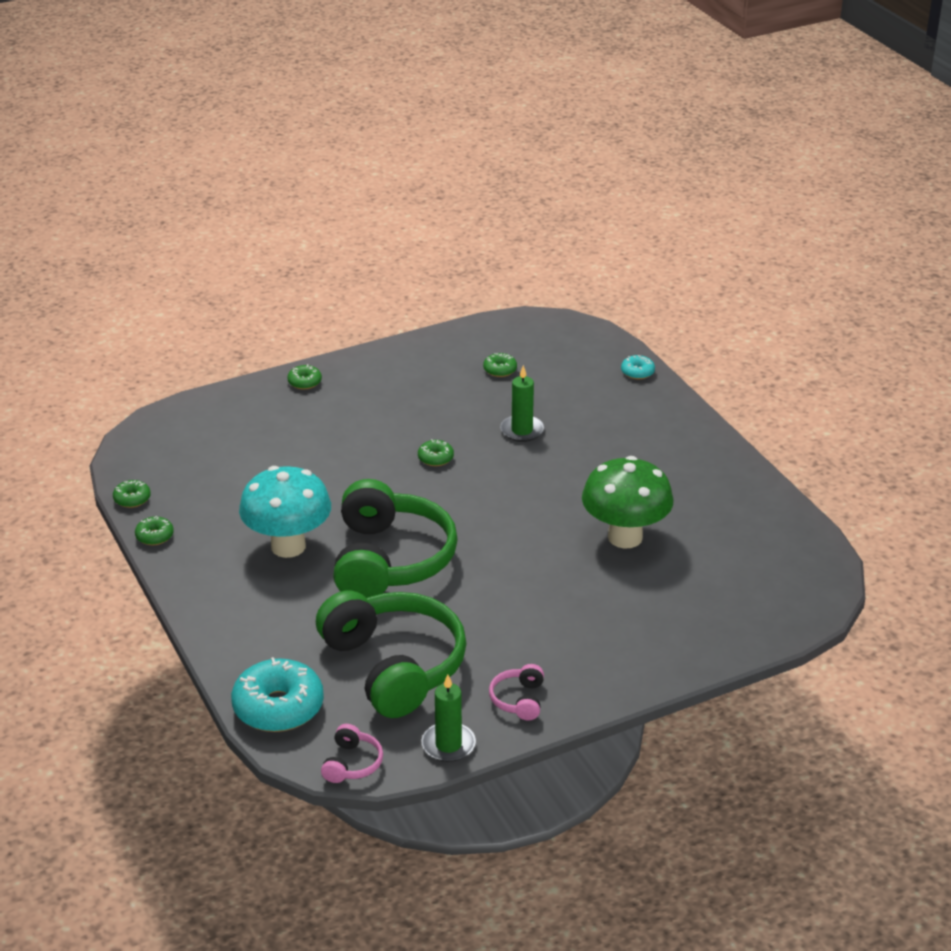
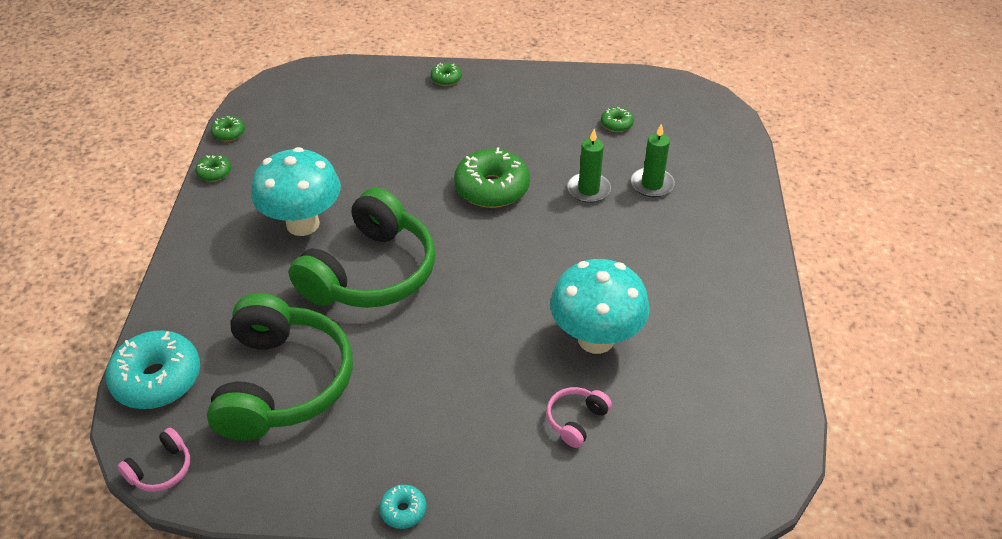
camera: 30 degrees right, 10 degrees up
(435, 458) = (492, 188): green donut -> green donut, size x2.14
(448, 745) = (255, 492): green candle -> green candle (652, 184)
(518, 700) = (355, 474): pink headphones -> pink headphones (576, 420)
(625, 537) = (595, 339): green mushroom -> turquoise mushroom
(637, 372) = (741, 170): turquoise donut -> turquoise donut (403, 510)

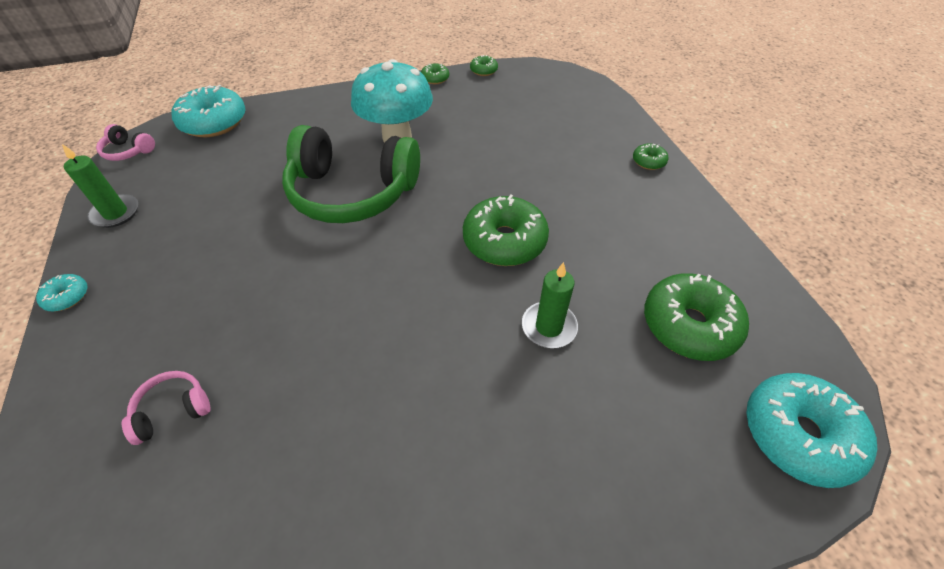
camera: 70 degrees right, 5 degrees up
(283, 383) = (214, 182): green headphones -> none
(576, 420) = (172, 410): pink headphones -> pink headphones turned 45 degrees counterclockwise
(595, 339) = (299, 399): turquoise mushroom -> none
(616, 124) = (689, 325): green donut -> green donut, size x2.14
(652, 184) = (598, 395): green candle -> green candle (115, 213)
(707, 114) = (798, 435): none -> turquoise donut

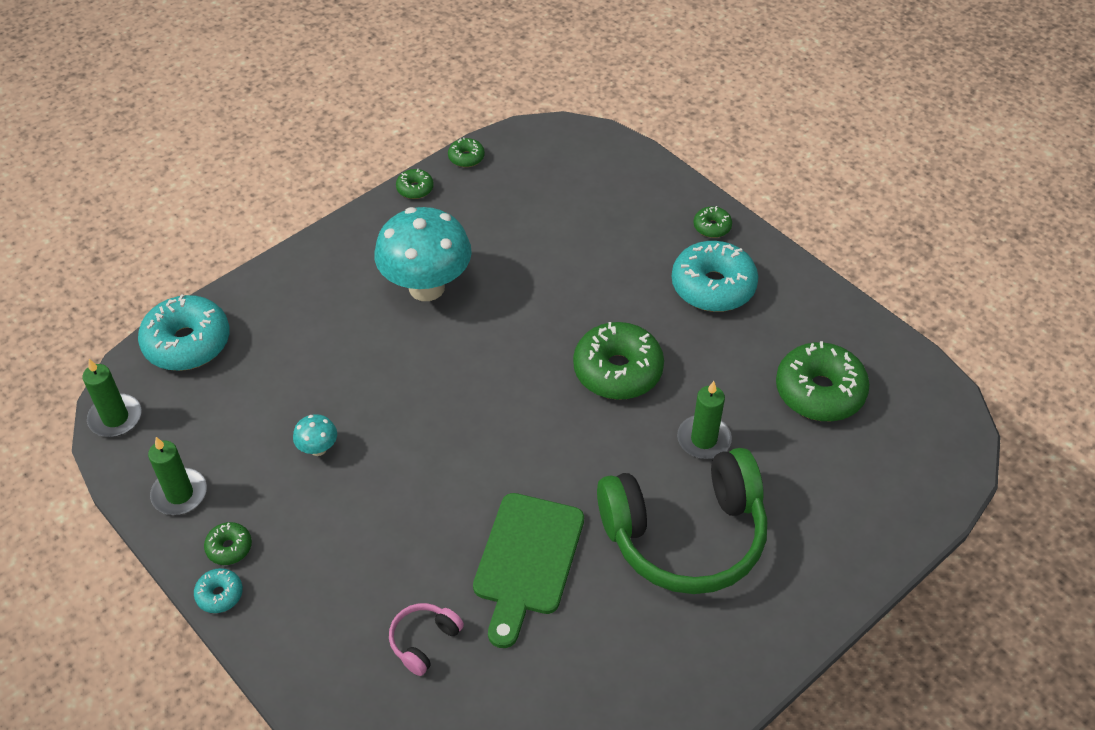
camera: 25 degrees left, 0 degrees up
(108, 264) = (229, 547): none -> green donut
(128, 151) = (115, 418): pink headphones -> green candle
(232, 217) = (318, 449): none -> turquoise mushroom
(315, 373) = (526, 561): none -> green cutting board
(352, 192) = (426, 373): green headphones -> green headphones (685, 535)
(798, 435) = (932, 451): turquoise donut -> turquoise donut (713, 286)

